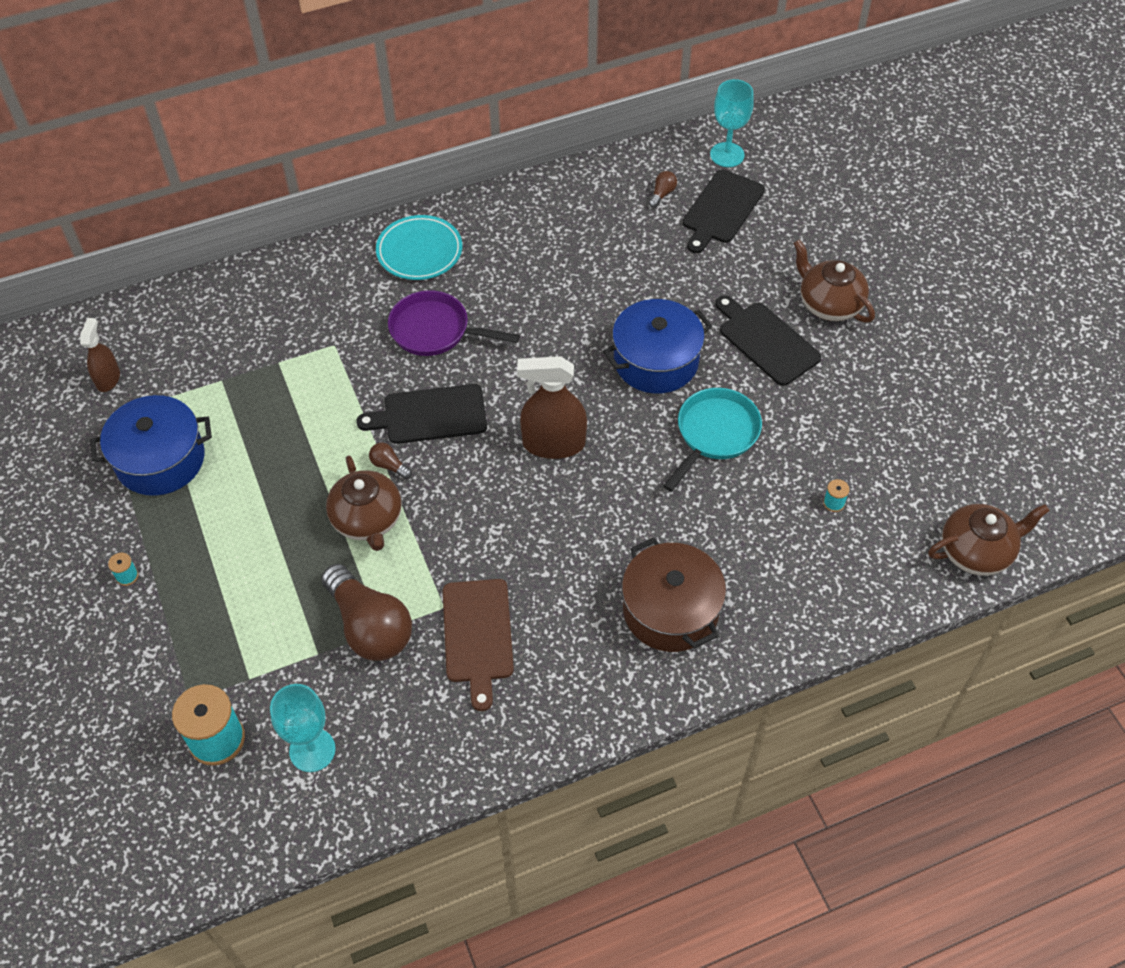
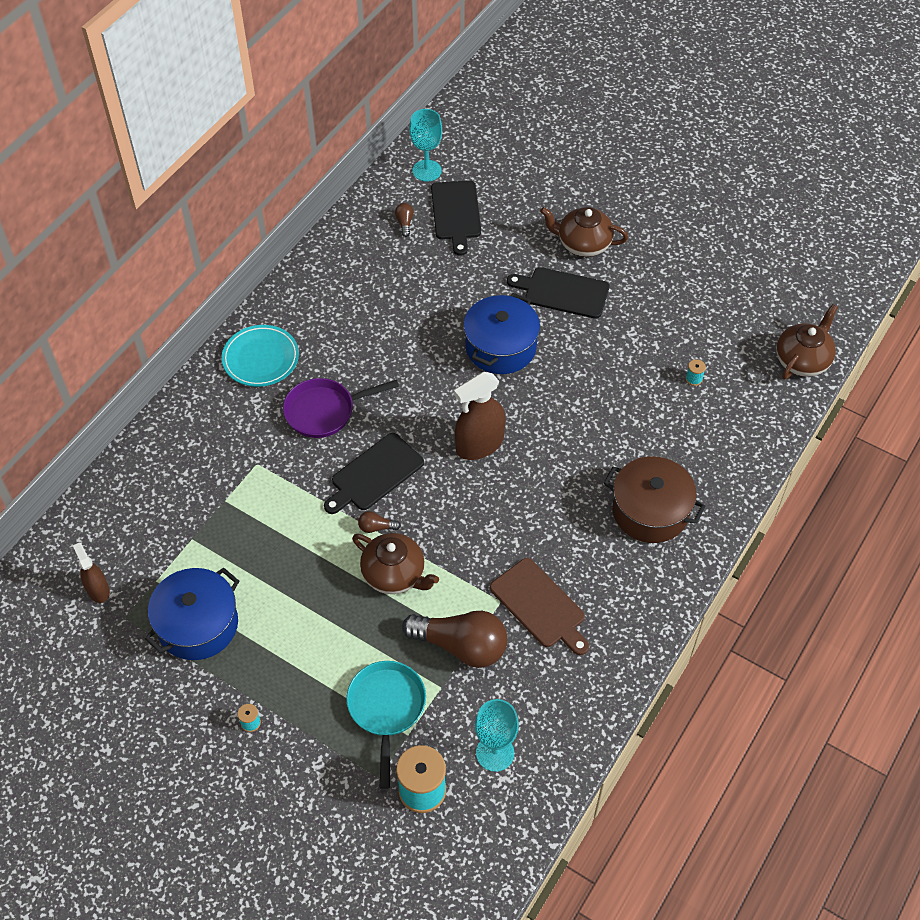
camera: 35 degrees left, 0 degrees up
(714, 434) = (581, 376): turquoise pan -> turquoise pan (386, 709)

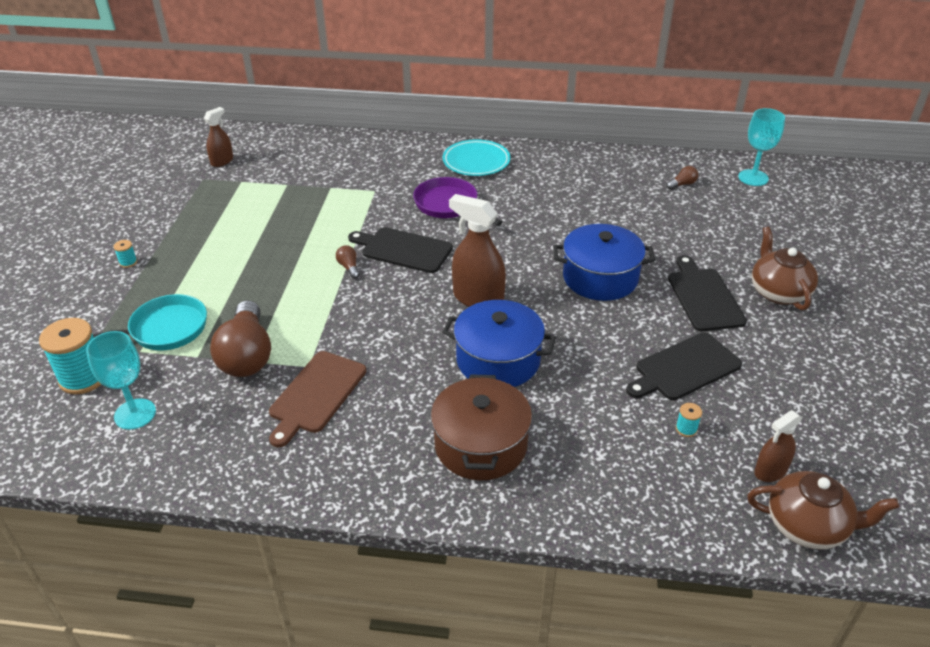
camera: 65 degrees right, 15 degrees down
(198, 624) = (210, 210): blue pot -> blue pot (498, 360)
(394, 574) = (305, 292): brown teapot -> none
(456, 213) = (725, 207): black cutting board -> black cutting board (684, 368)
(751, 353) = (770, 471): none -> brown spray bottle

